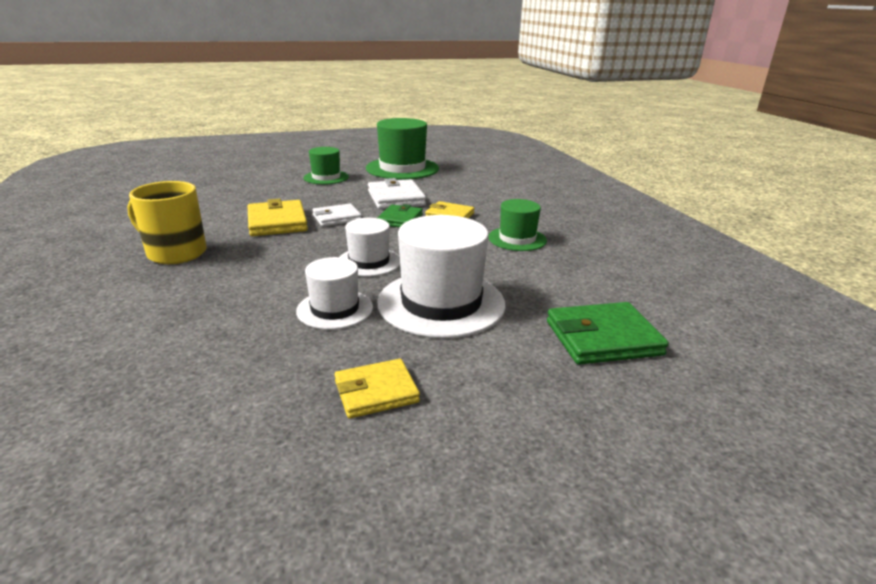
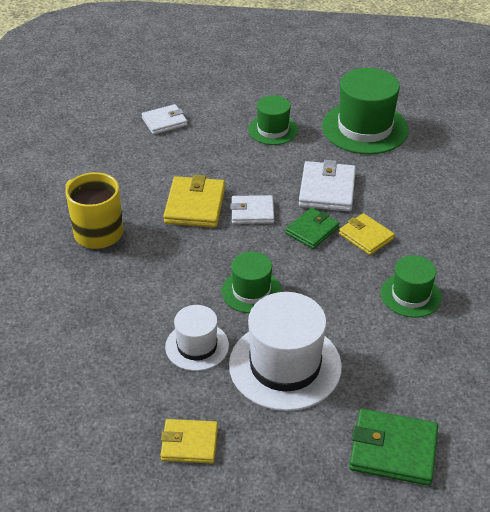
camera: 25 degrees right, 15 degrees up
(221, 184) = (164, 121): none -> white wallet
(369, 262) = (251, 291): white hat -> green hat

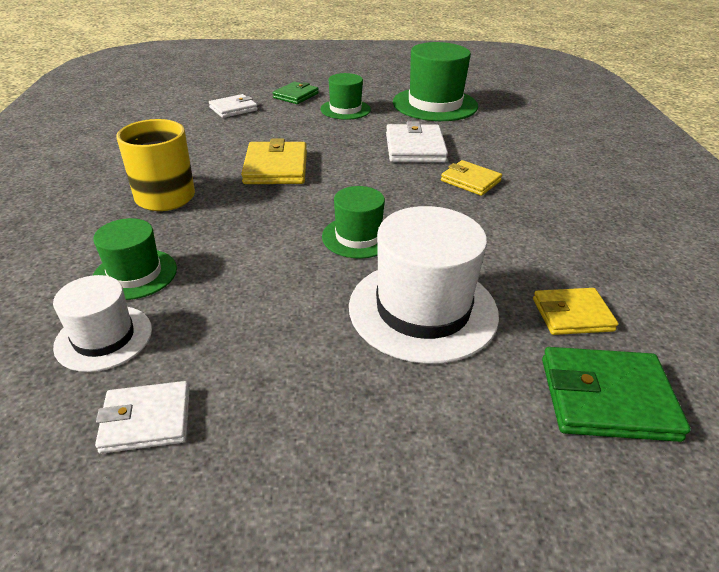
camera: 10 degrees left, 5 degrees down
(189, 443) = (314, 423): yellow wallet -> yellow wallet (572, 315)
(197, 346) = (302, 298): white hat -> white hat (104, 338)
(252, 212) = (341, 169): white wallet -> white wallet (146, 420)
(312, 230) = (410, 180): green wallet -> green wallet (296, 95)
(410, 295) = (543, 227): green hat -> green hat (135, 274)

